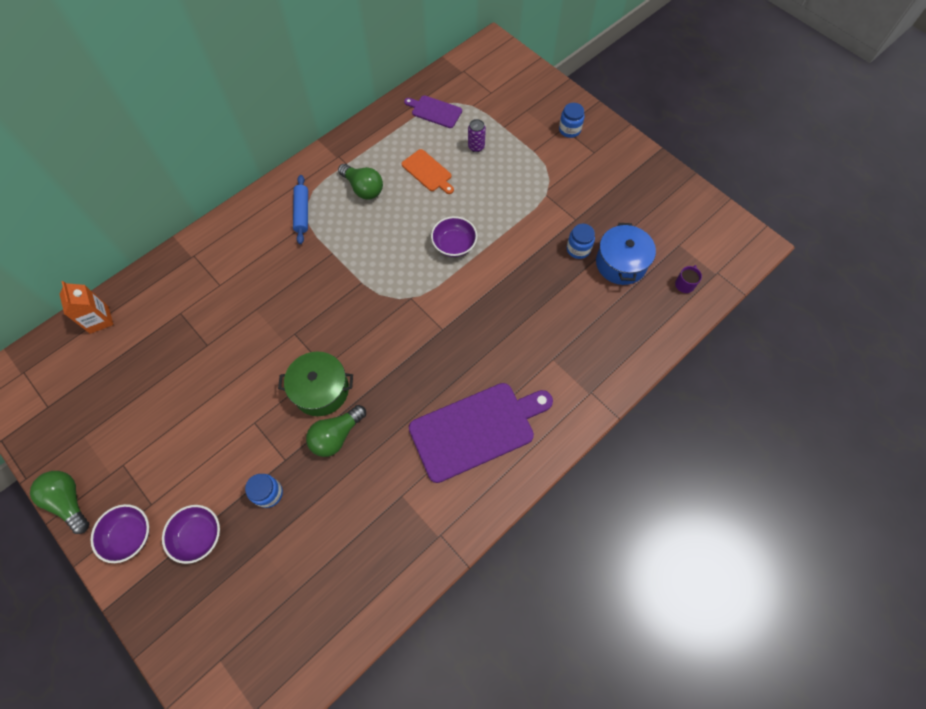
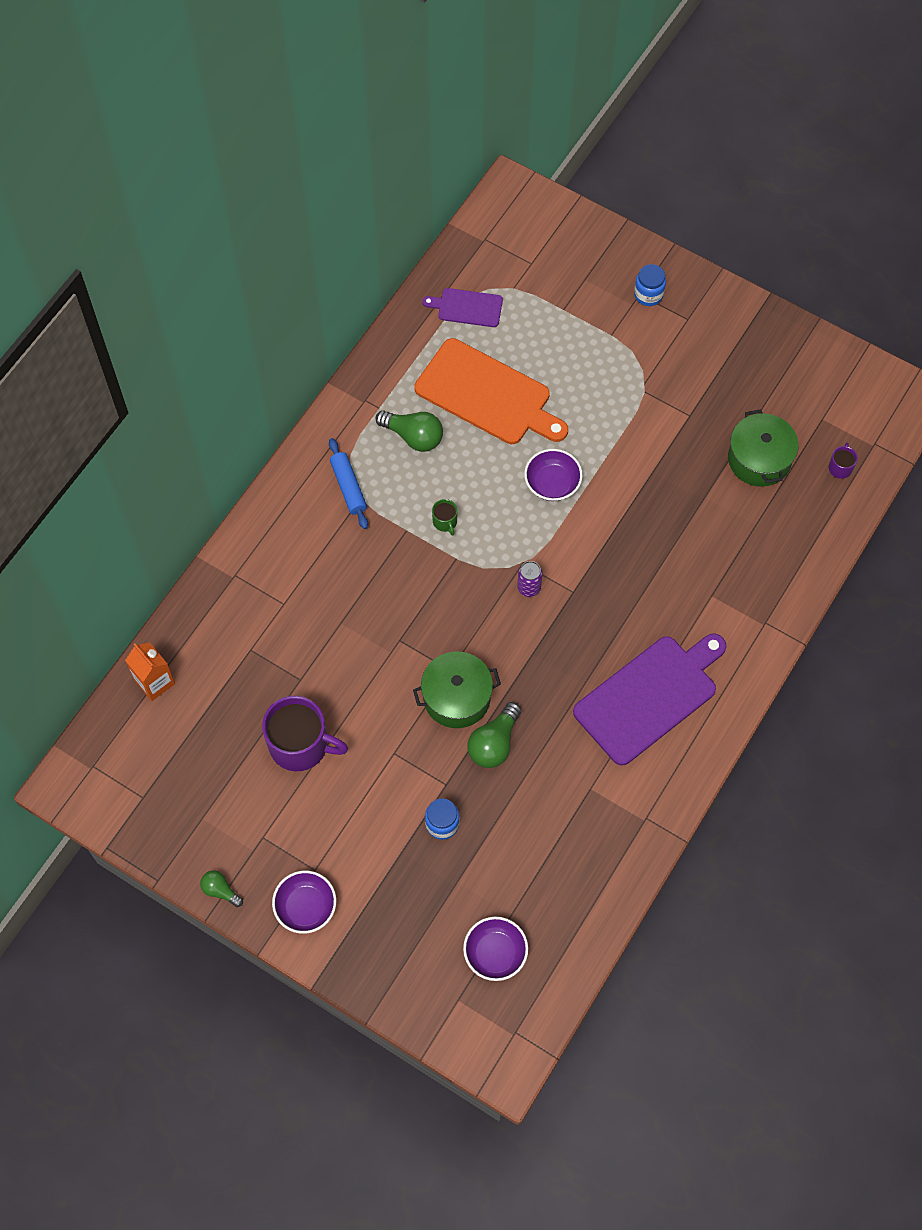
camera: 15 degrees left, 0 degrees up
(69, 501) = (220, 890): green light bulb -> green light bulb, size x0.59
(184, 396) = (300, 745): none -> purple mug
(198, 536) = (382, 887): purple bowl -> purple bowl (495, 953)
(363, 253) = (445, 522): none -> green mug
(428, 172) = (487, 395): orange cutting board -> orange cutting board, size x1.96
(476, 147) = (537, 346): purple can -> purple can (529, 587)
(578, 249) = (703, 453): blue jar -> none
(621, 263) = (759, 459): blue pot -> green pot

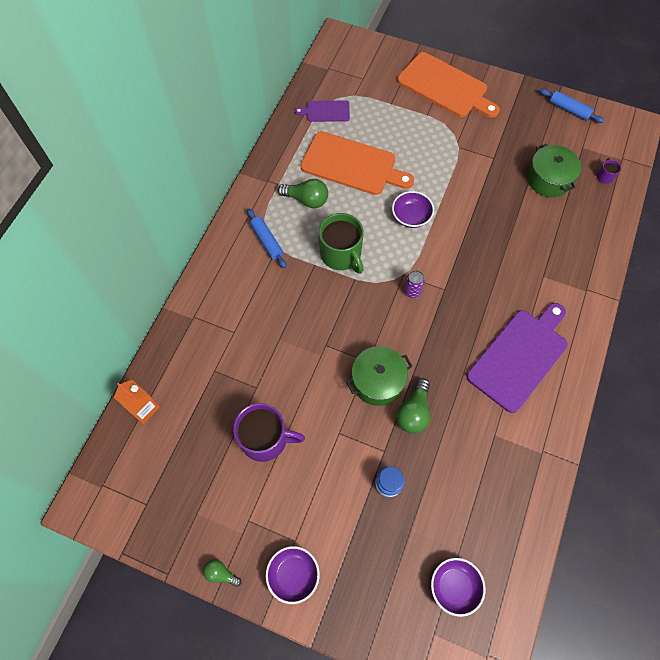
camera: 10 degrees left, 0 degrees up
(445, 522) = (341, 254): green mug -> green mug, size x2.28
(648, 294) = (445, 87): blue jar -> orange cutting board
(820, 358) = (569, 109): none -> blue rolling pin

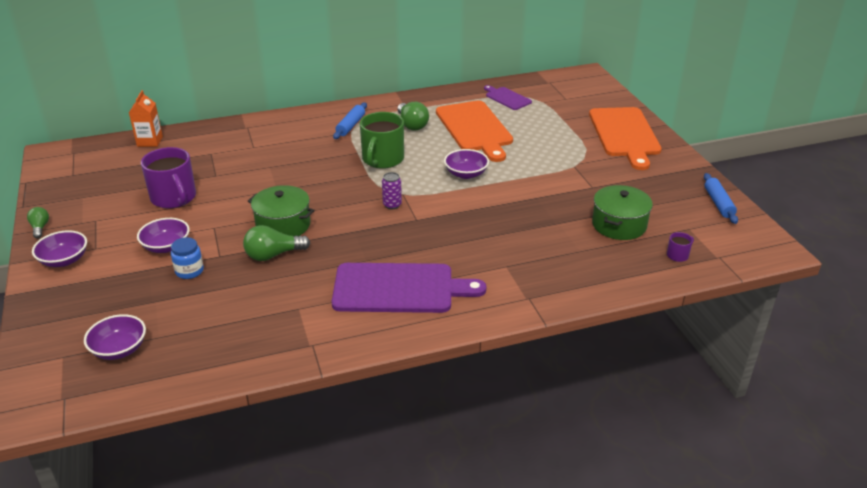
camera: 50 degrees right, 30 degrees down
(338, 483) = (166, 246): none -> purple bowl

